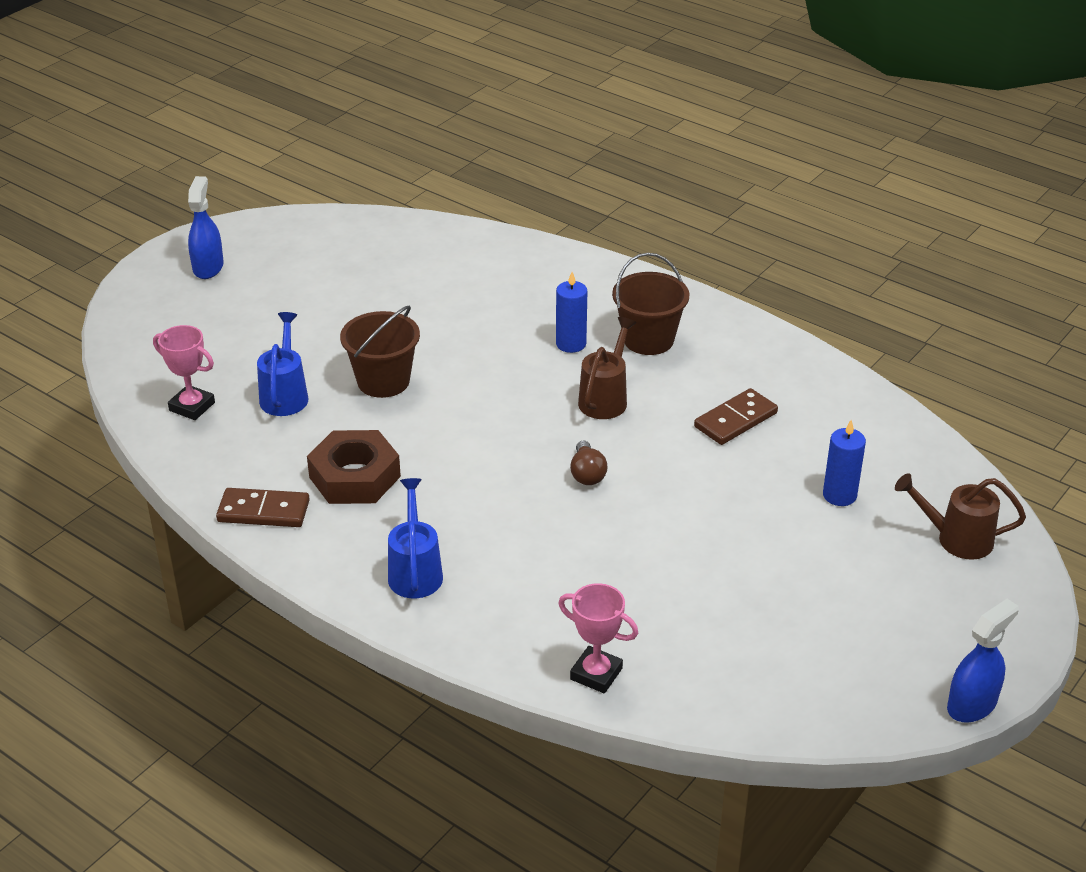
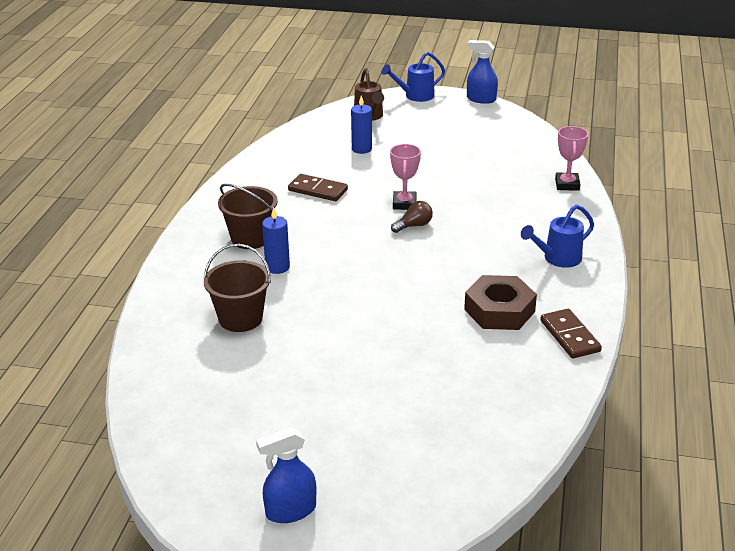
camera: 115 degrees left, 5 degrees down
(192, 406) = (497, 422): pink trophy -> pink trophy (404, 204)
(285, 395) = (441, 378): blue watering can -> blue watering can (415, 96)
(383, 381) = (385, 335): brown bucket -> brown bucket (240, 318)
(605, 398) = (331, 238): brown watering can -> none

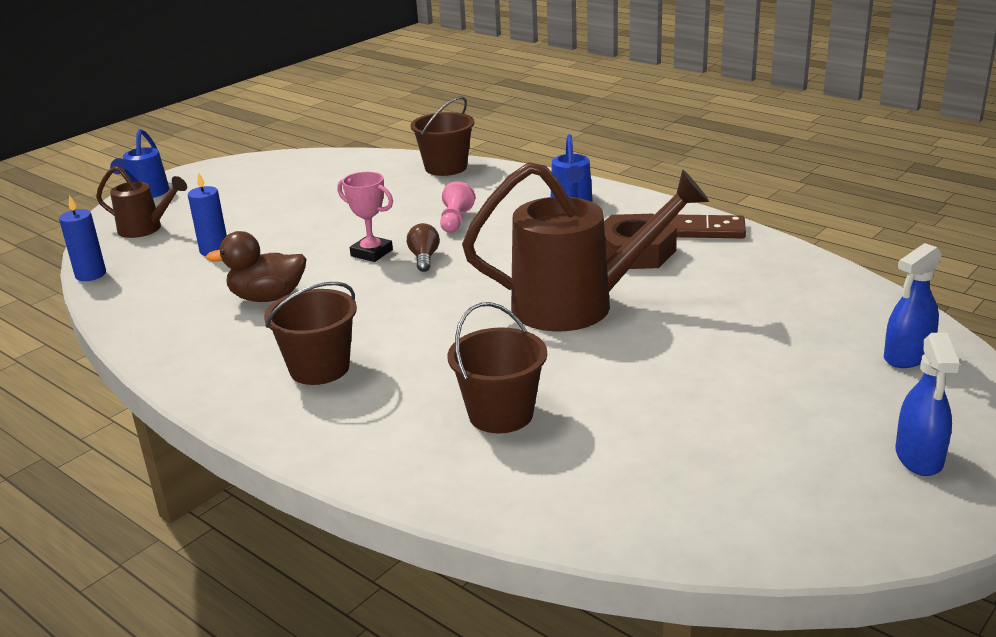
camera: 60 degrees left, 5 degrees down
(277, 267) = (411, 362): blue candle -> blue candle (91, 275)
(318, 190) = (268, 297): brown domino -> brown duck
(397, 308) = (578, 305): none -> brown watering can
(481, 99) = (215, 164): blue spray bottle -> blue spray bottle (907, 356)
(481, 219) = (455, 221): none -> pink pawn
(567, 185) = (446, 167): pink trophy -> brown bucket

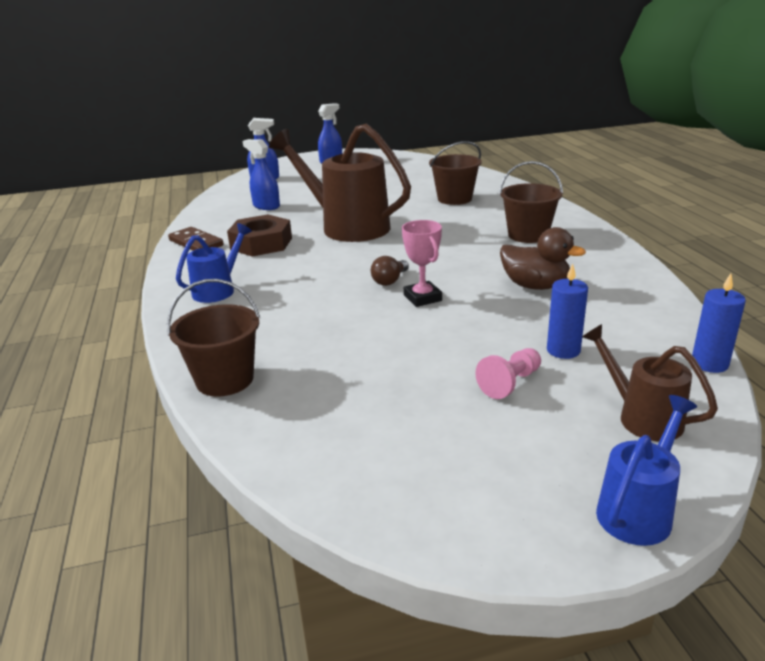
camera: 145 degrees left, 0 degrees up
(455, 221) = (321, 305): pink pawn -> pink pawn (510, 383)
(757, 302) = (266, 206): none -> blue spray bottle

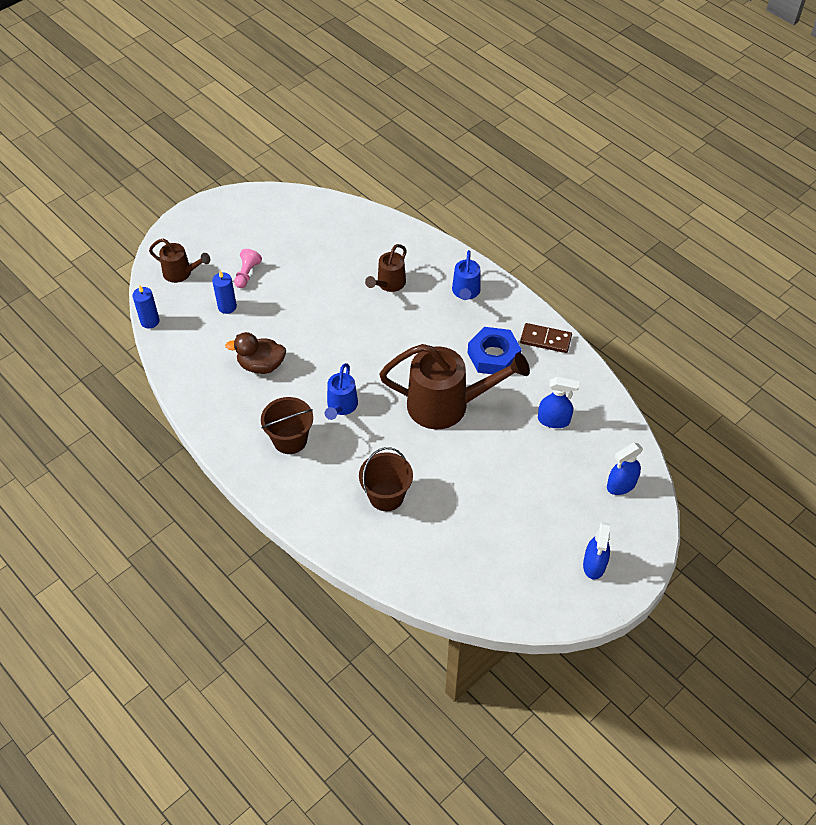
camera: 150 degrees right, 25 degrees up
(225, 380) = (387, 229): brown bucket -> none
(261, 243) = (493, 356): brown nut -> blue nut
(300, 318) = (389, 284): none -> brown watering can
(390, 281) = (360, 339): brown light bulb -> none
(422, 298) = (328, 328): pink trophy -> none
(639, 510) = (178, 228): blue watering can -> blue watering can (341, 407)

